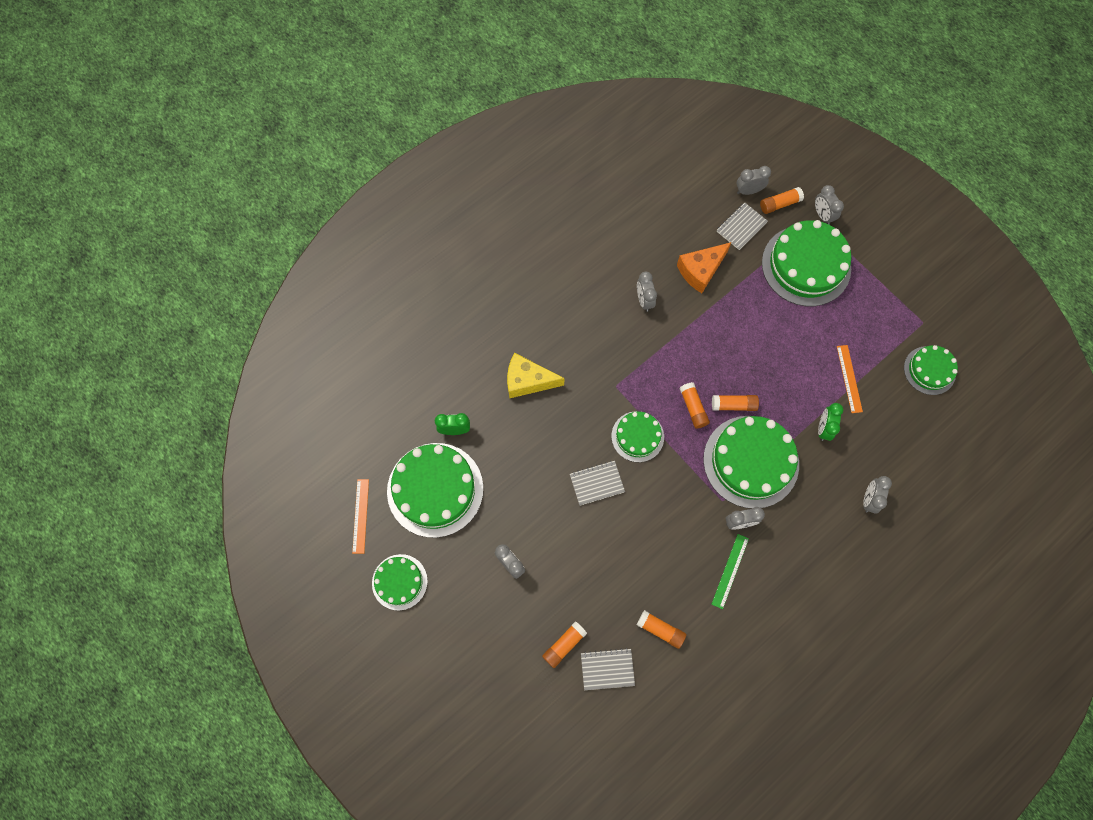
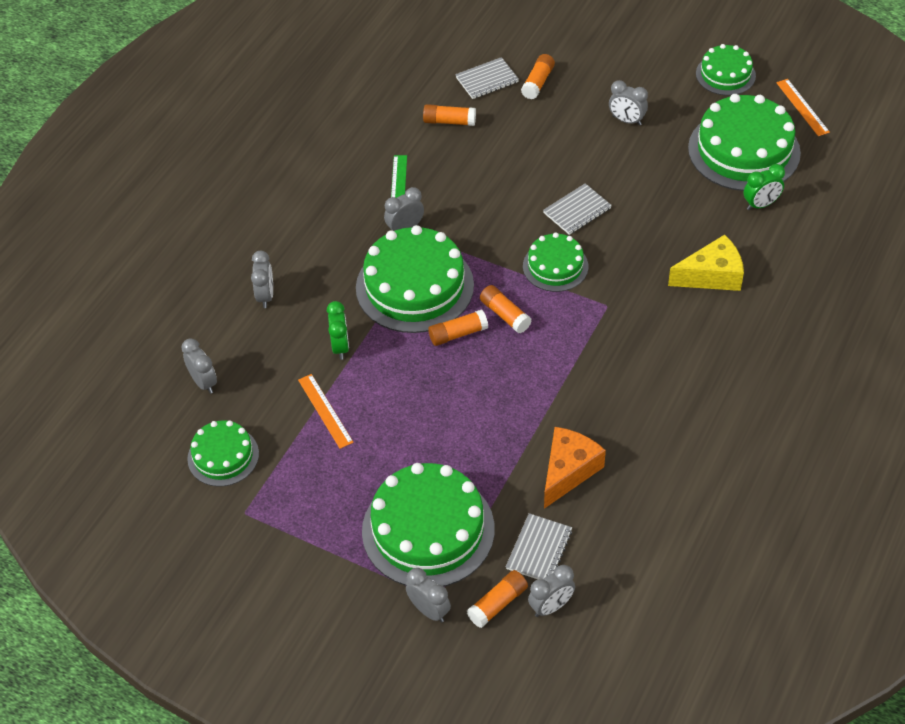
camera: 160 degrees right, 20 degrees down
(644, 300) = (623, 408): grey clock -> grey clock (204, 382)

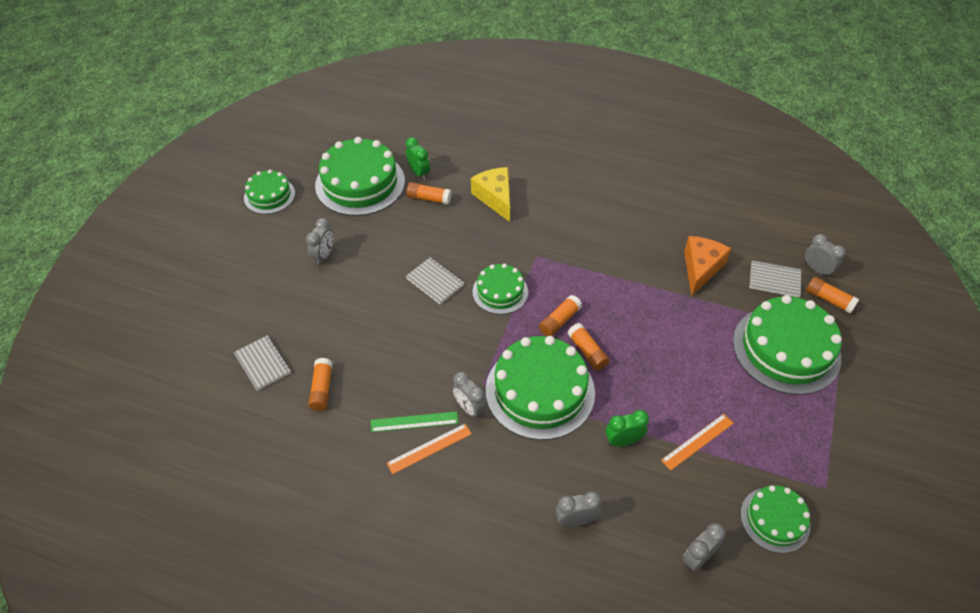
camera: 100 degrees left, 0 degrees up
(429, 610) = (853, 340): grey clock -> none
(538, 83) = (270, 322): orange glue stick -> orange glue stick (429, 198)
(568, 471) = (701, 268): orange cheese -> orange cheese turned 90 degrees clockwise
(802, 107) = (311, 152): orange ruler -> orange ruler (429, 448)

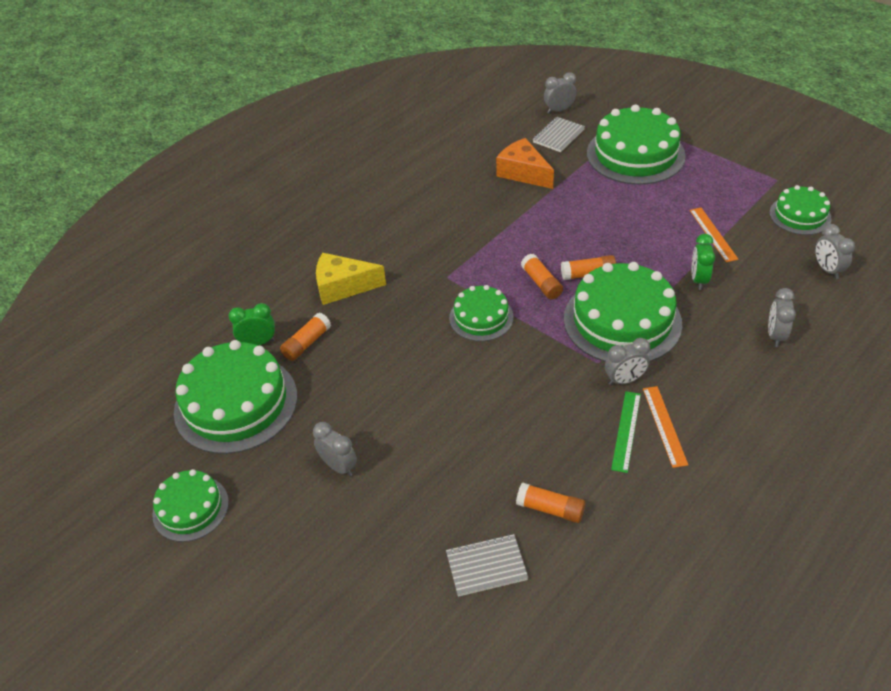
camera: 65 degrees left, 5 degrees down
(435, 282) = (439, 368): grey notebook -> none
(829, 300) = (594, 115): orange glue stick -> none

